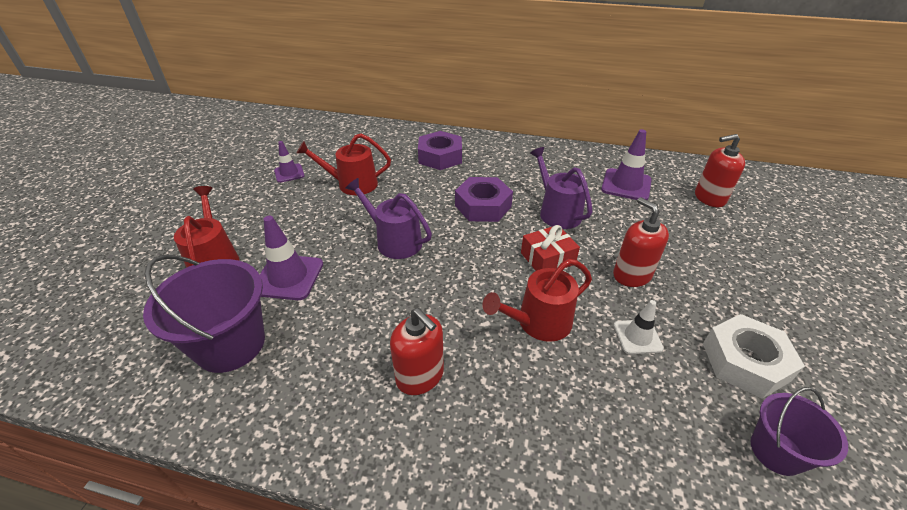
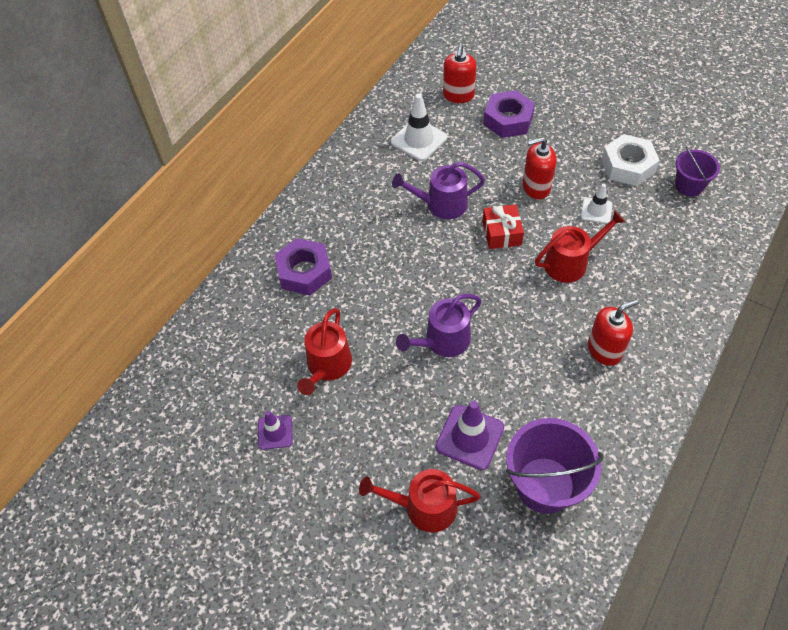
camera: 70 degrees left, 15 degrees up
(483, 206) = (412, 257): purple nut -> purple nut (508, 120)
(538, 322) = (570, 263): red watering can -> red watering can turned 105 degrees counterclockwise
(626, 185) = (419, 140): purple traffic cone -> white traffic cone

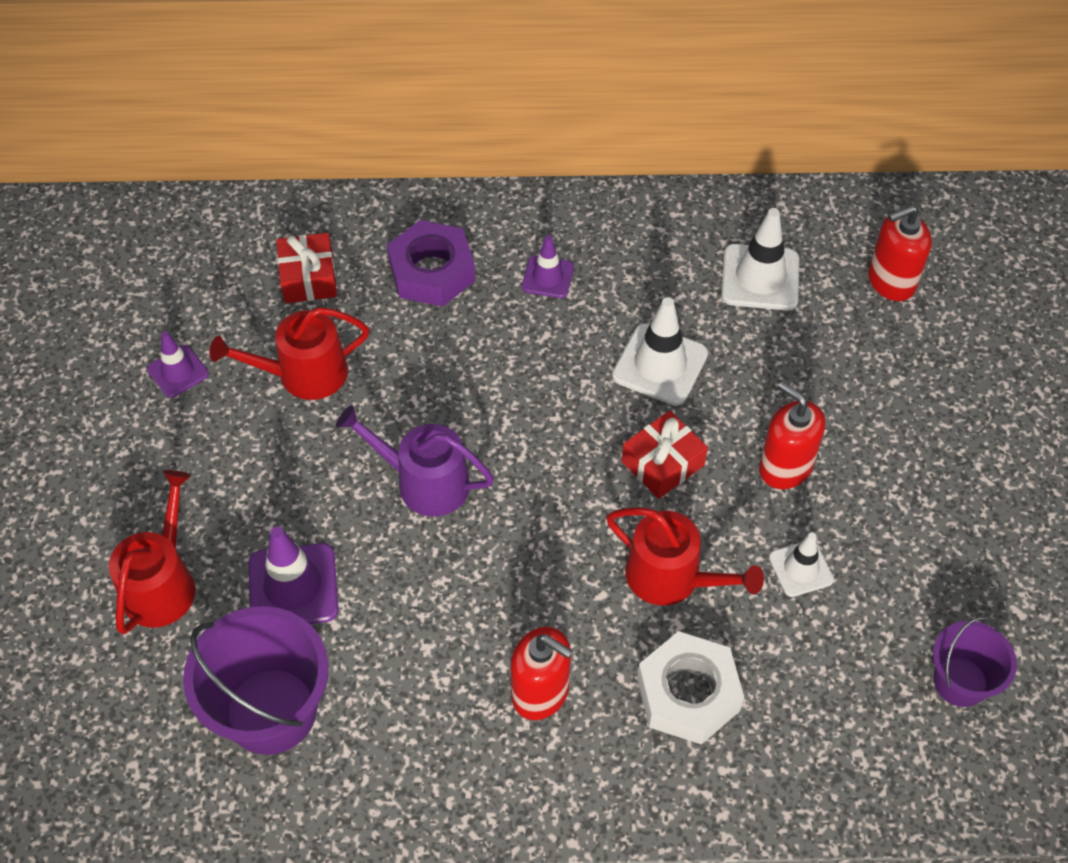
camera: 55 degrees right, 0 degrees up
(260, 333) = (308, 278): none -> red gift
(350, 223) = (547, 277): none -> purple traffic cone
(424, 507) = (162, 583): red watering can -> red watering can turned 45 degrees clockwise
(441, 204) = (660, 365): purple watering can -> white traffic cone
(508, 120) = (894, 367): purple nut -> none
(628, 166) = (932, 573): white nut -> white nut (688, 694)

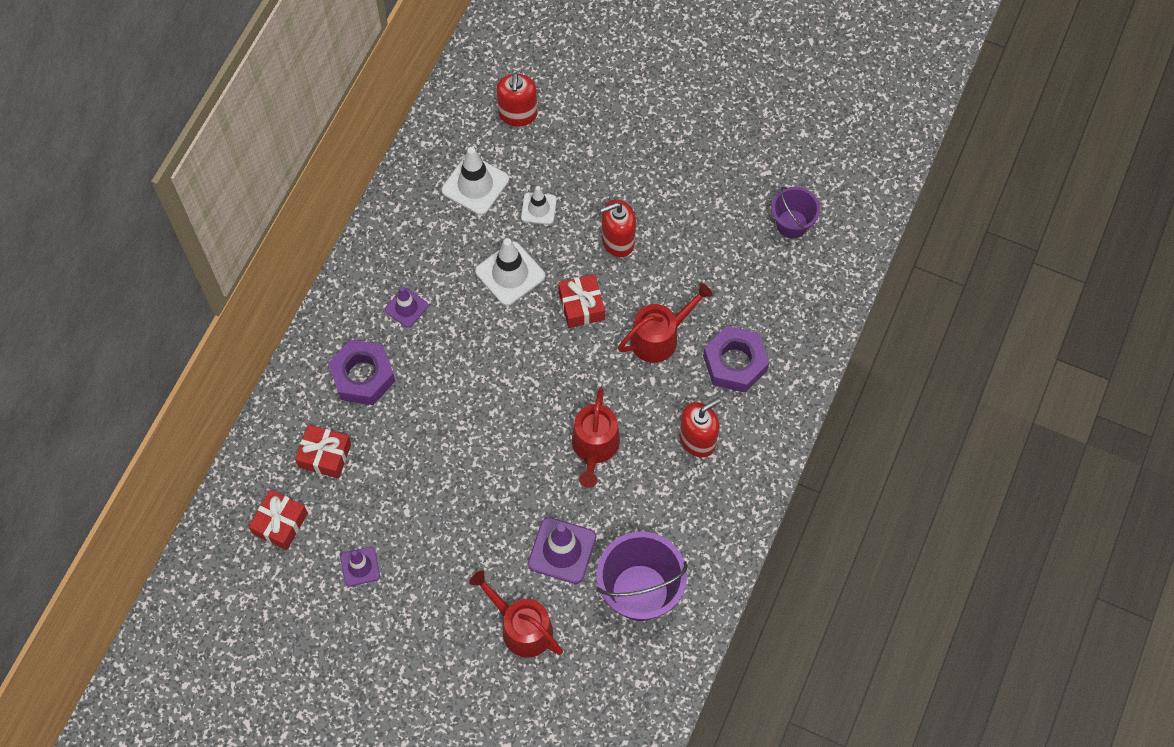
camera: 65 degrees left, 10 degrees up
(201, 271) = (280, 523): none -> red gift
(304, 374) = (404, 487): red watering can -> red watering can (594, 447)
(424, 482) = (525, 446): purple watering can -> none
(688, 694) = (735, 363): white nut -> purple nut
(801, 568) = (687, 267): white traffic cone -> white traffic cone (538, 208)

